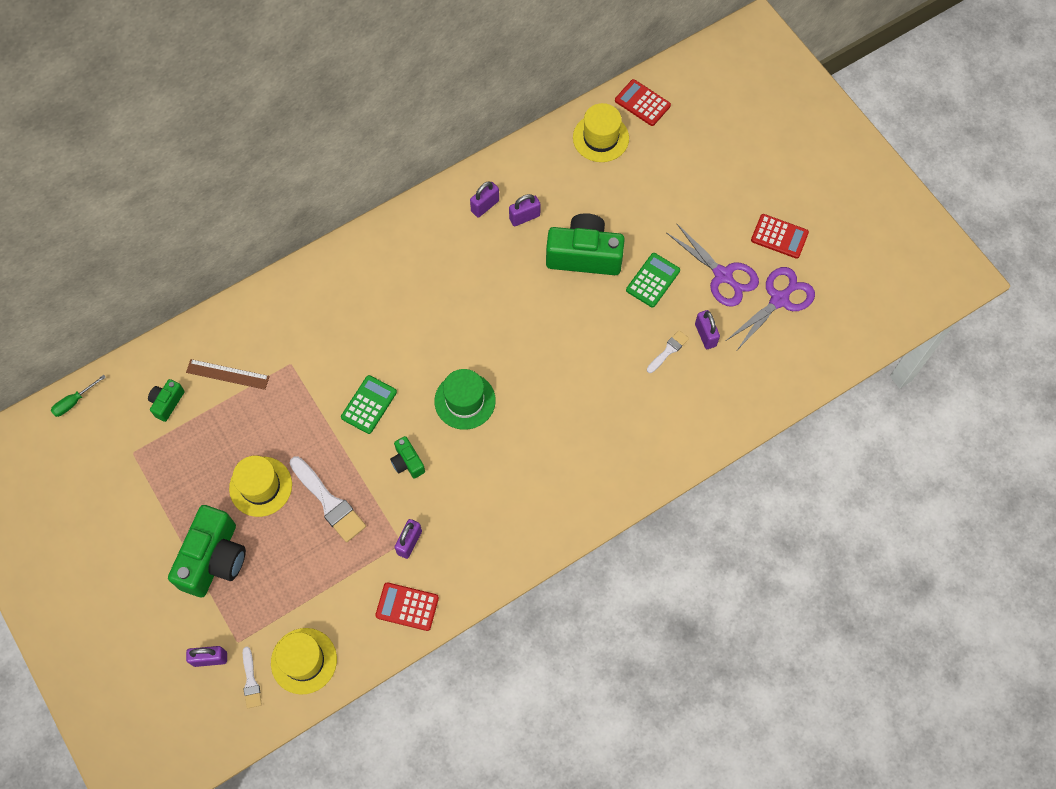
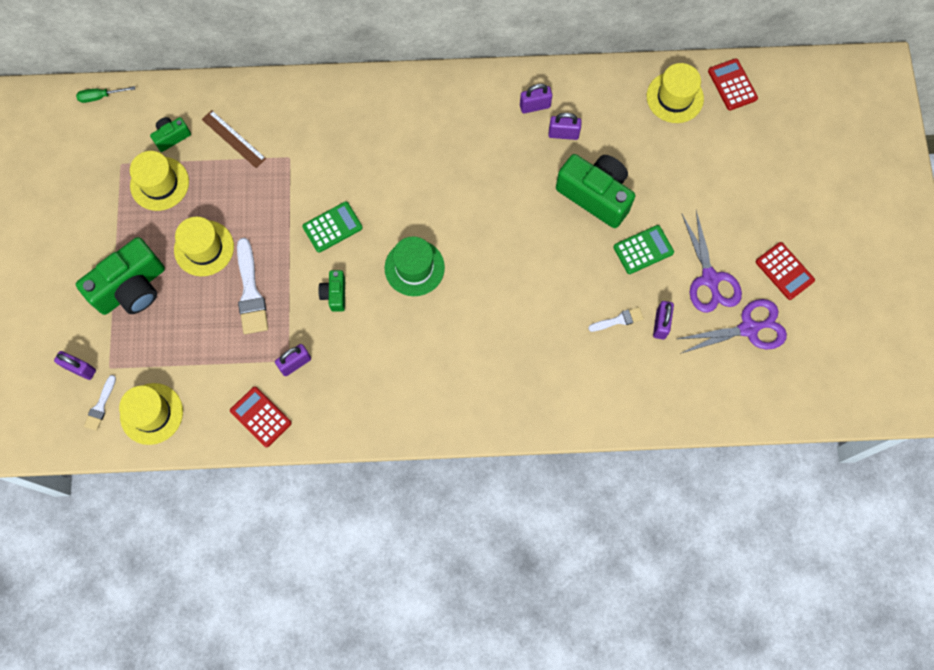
camera: 30 degrees right, 5 degrees up
(181, 451) = (159, 183): none -> yellow hat

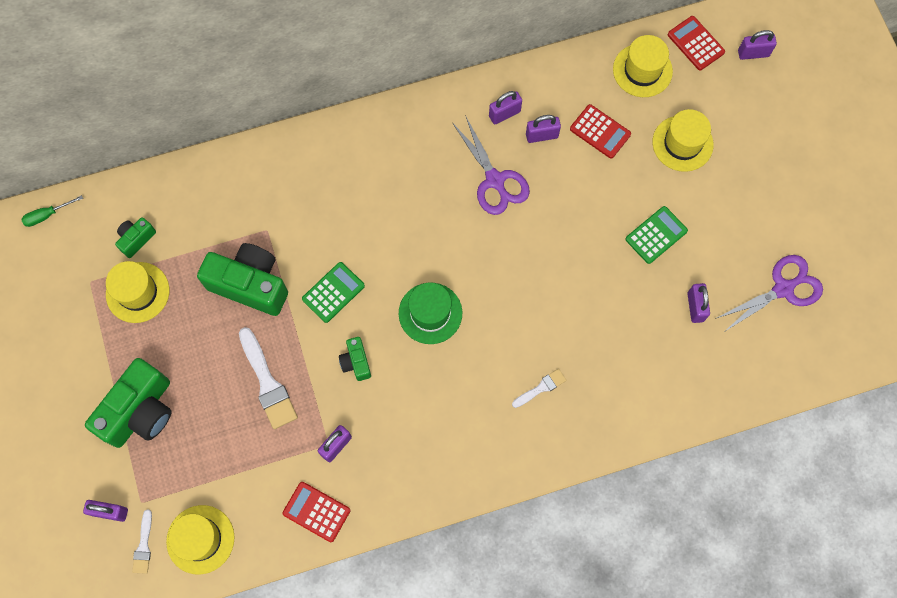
camera: 15 degrees left, 0 degrees up
(204, 248) = (205, 349): yellow hat -> yellow hat (682, 143)
(233, 139) = (202, 225): brown ruler -> none
(595, 195) = (592, 191): green camera -> green camera (250, 284)
(618, 320) = (652, 314): white brush -> white brush (541, 388)
(710, 279) = (730, 248): purple scissors -> purple scissors (495, 180)
(784, 107) = (753, 53): none -> purple padlock
(784, 271) = (801, 221): red calculator -> red calculator (600, 131)

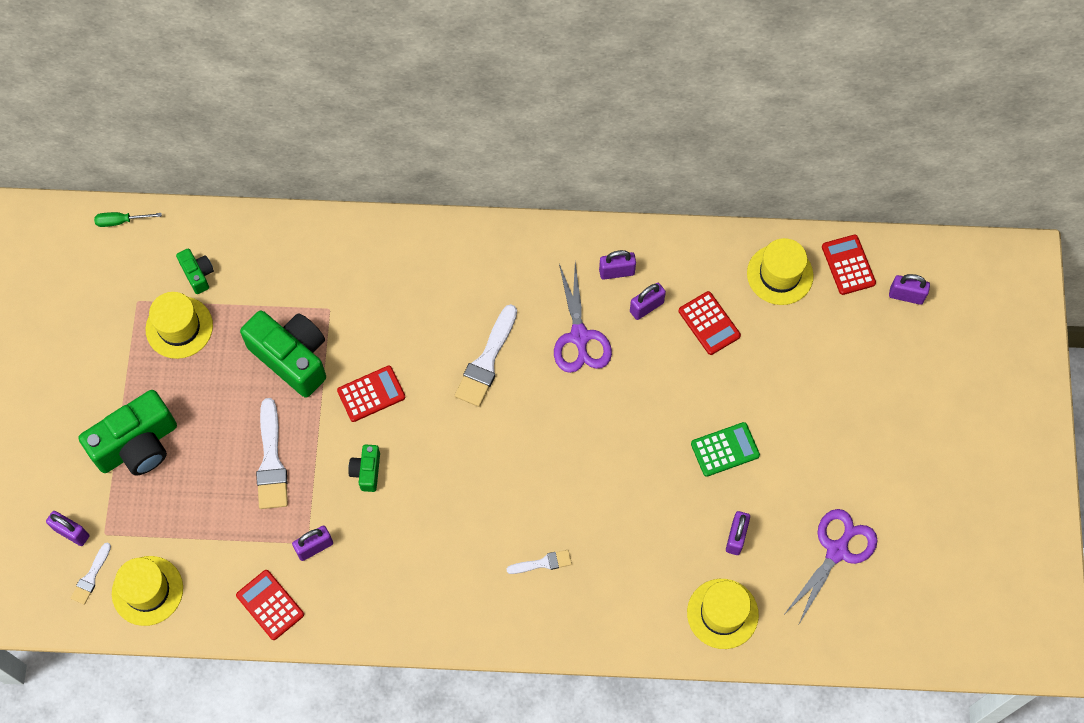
camera: 20 degrees right, 5 degrees down
(136, 239) = (198, 274): green camera -> green camera turned 90 degrees clockwise
(333, 292) = (371, 394): green calculator -> red calculator
(423, 229) = (486, 361): none -> white brush
(430, 313) = (460, 448): green hat -> none
(541, 135) = (646, 307): purple padlock -> purple padlock turned 45 degrees counterclockwise
(682, 143) = (791, 364): yellow hat -> yellow hat (722, 613)
(783, 289) = (837, 551): purple scissors -> purple scissors turned 45 degrees counterclockwise

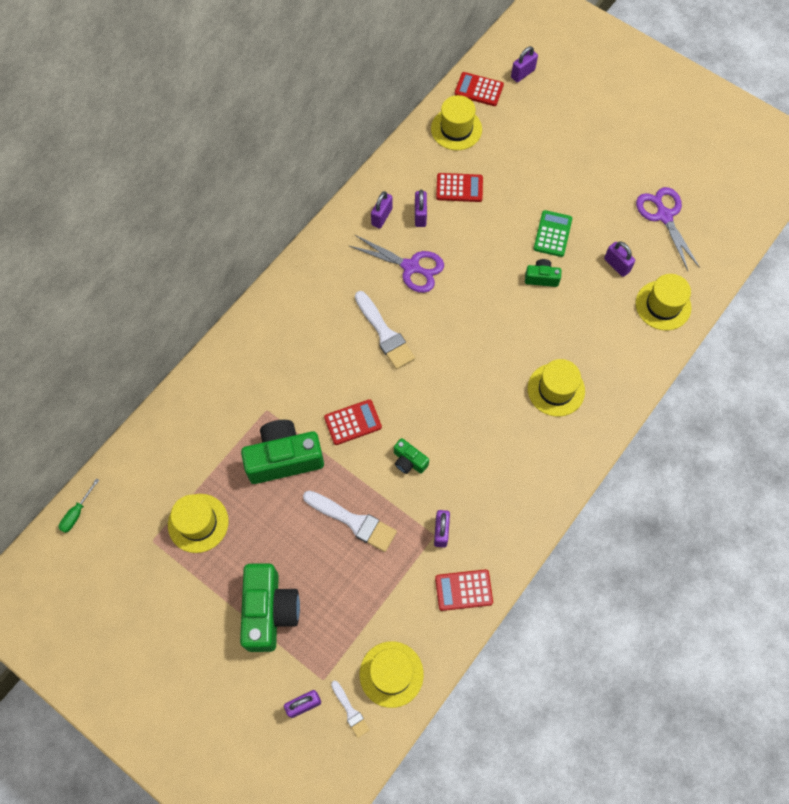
camera: 55 degrees left, 0 degrees up
(198, 274) = (166, 484): green camera -> green camera (541, 278)
(371, 394) = (352, 422): red calculator -> red calculator turned 60 degrees clockwise
(543, 563) = (556, 389): white brush -> yellow hat

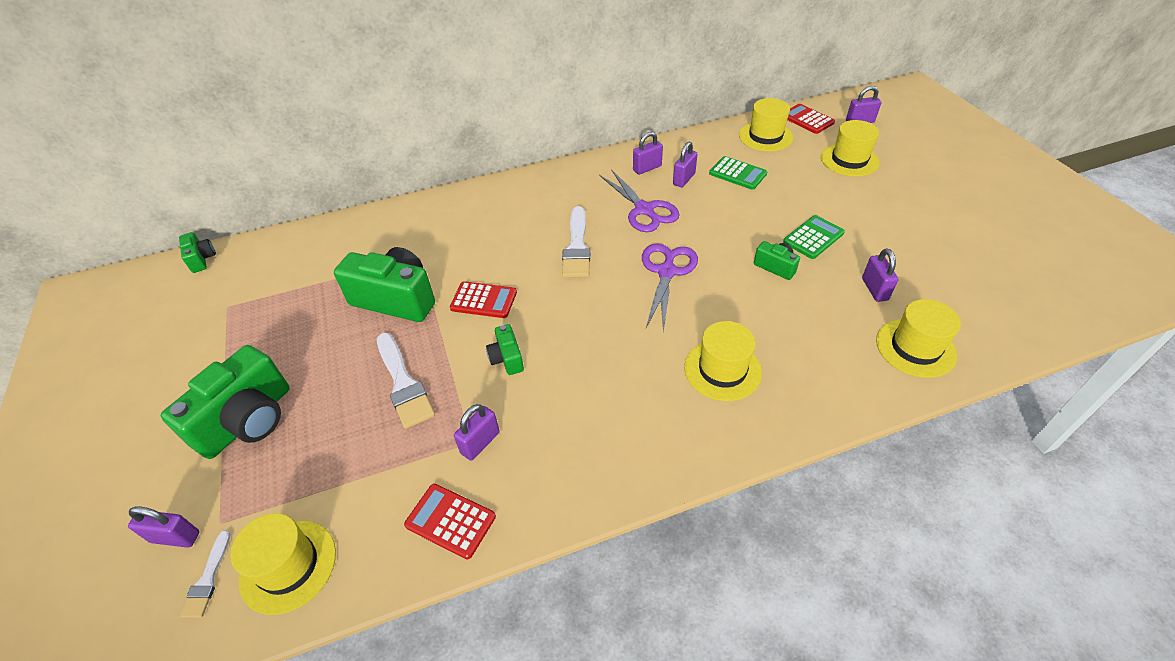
camera: 35 degrees right, 20 degrees down
(77, 513) = (202, 259): green screwdriver -> green camera
(198, 523) = (275, 312): yellow hat -> yellow hat (849, 160)
(459, 188) = (737, 173): red calculator -> green calculator
(664, 216) = (962, 269): purple scissors -> purple scissors (666, 272)

